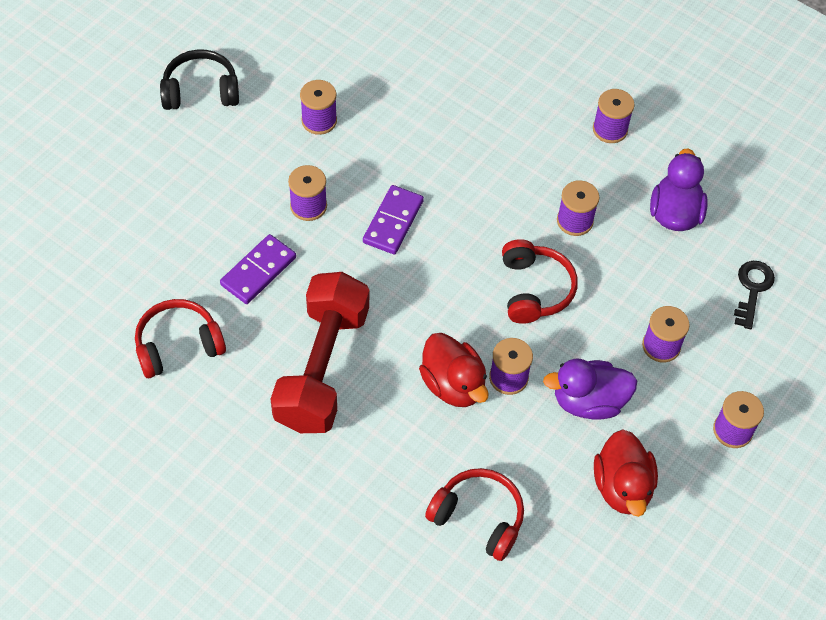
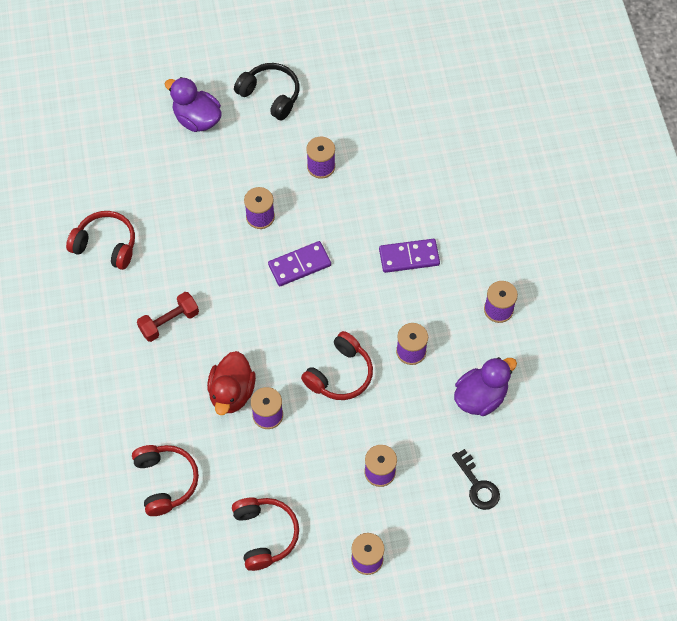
camera: 45 degrees right, 5 degrees up
(258, 271) = (192, 235): purple domino -> purple domino (409, 257)
(322, 368) = (169, 322): red dumbbell -> red dumbbell, size x0.50
(588, 401) = (299, 468): purple duck -> purple duck (197, 119)
(622, 486) = (265, 534): red duck -> red headphones
(752, 289) = (477, 485): black key -> black key turned 90 degrees clockwise

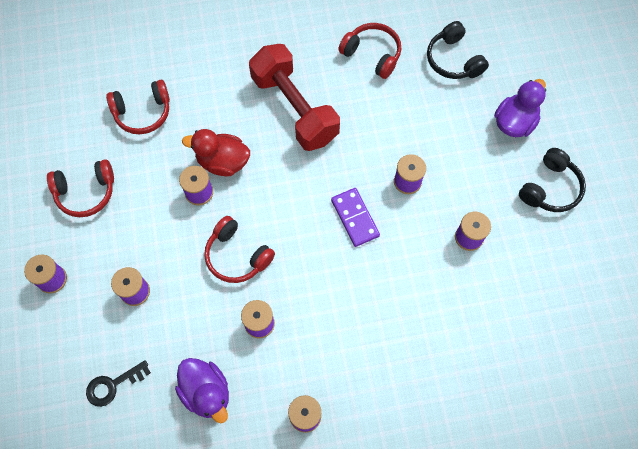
camera: 90 degrees right, 5 degrees up
(106, 245) = (372, 54): red headphones -> red headphones turned 75 degrees counterclockwise
(119, 168) = (453, 60): none -> black headphones
(169, 322) = (295, 108): red dumbbell -> red dumbbell, size x1.98
(409, 257) = (366, 324): purple domino -> none

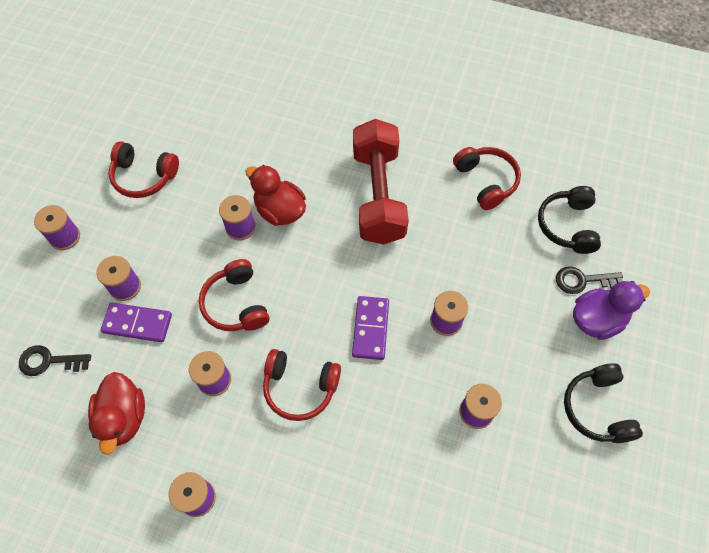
camera: 30 degrees right, 5 degrees down
(143, 112) = (238, 132): red headphones -> red headphones (300, 387)
(166, 315) = (137, 323): none -> purple domino
(206, 392) = (123, 417): purple duck -> red duck
(488, 97) = (582, 280): none -> black key
(550, 188) = (597, 408): black headphones -> black headphones turned 105 degrees clockwise

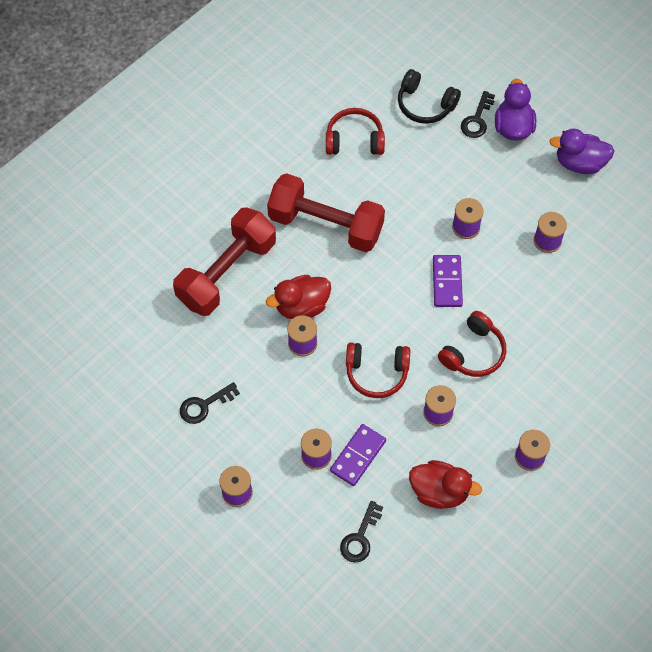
camera: 65 degrees left, 0 degrees up
(144, 176) = (204, 405): red headphones -> black key
(286, 139) = (226, 272): none -> red dumbbell
(371, 329) = (447, 282): purple domino -> purple domino turned 60 degrees clockwise
(597, 408) = (579, 163): black headphones -> purple duck

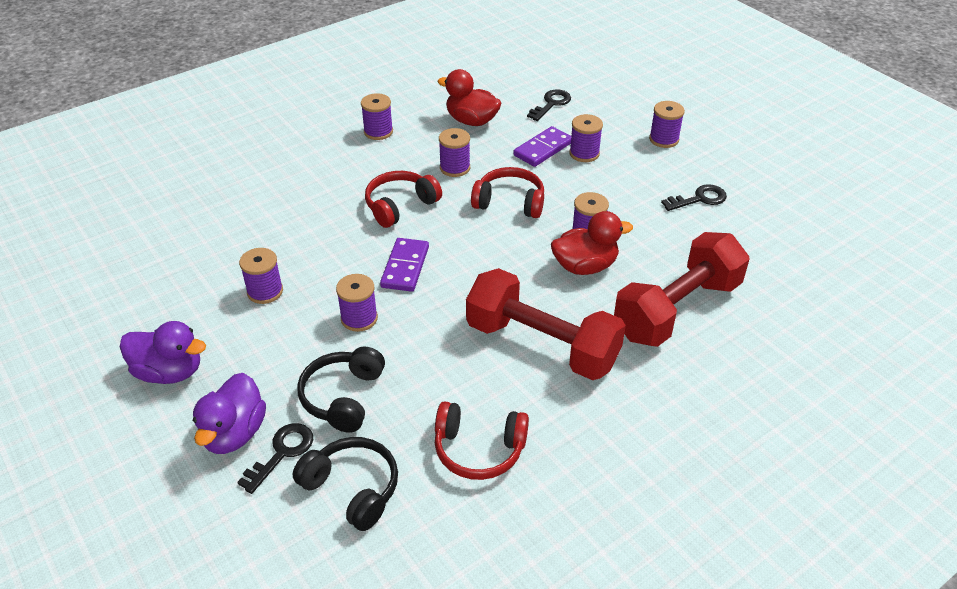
camera: 170 degrees left, 20 degrees down
(453, 162) = (343, 397): none -> black headphones

